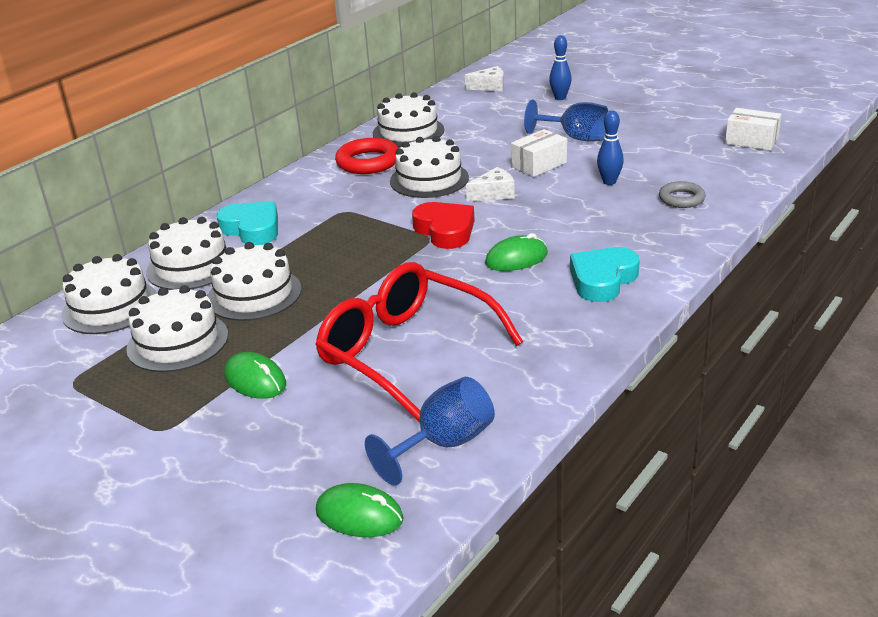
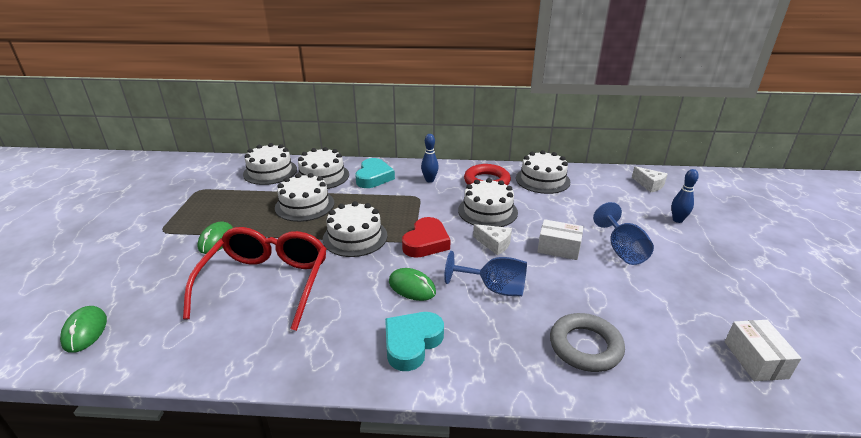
camera: 55 degrees right, 0 degrees up
(178, 342) = (246, 202): white cake -> white cake (355, 237)
(444, 444) = (164, 339): blue goblet -> blue goblet (494, 288)
(602, 280) = (412, 343): turquoise heart -> turquoise heart turned 60 degrees counterclockwise
(609, 182) = (570, 293): blue bowling pin -> blue bowling pin (429, 180)
(681, 199) = (585, 346): grey ring -> grey ring, size x1.59

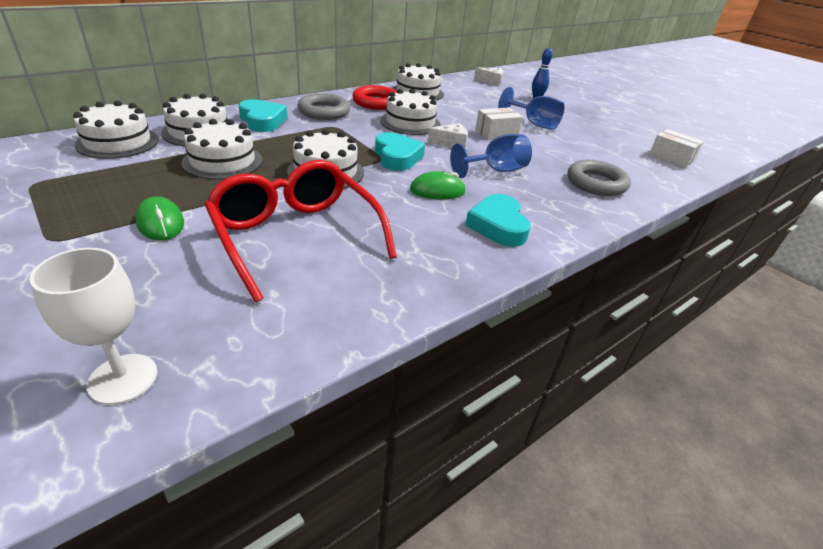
camera: 45 degrees left, 5 degrees up
(85, 331) = (123, 379): green mouse -> white goblet
(426, 242) = (397, 157): red heart -> turquoise heart
(429, 180) = (324, 111): blue bowling pin -> grey ring

